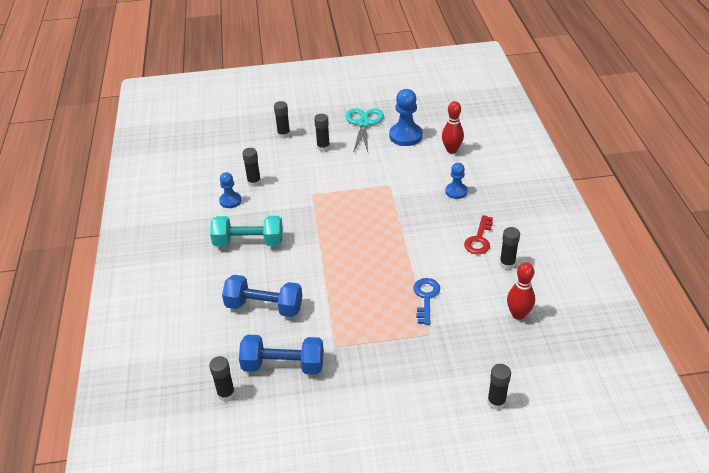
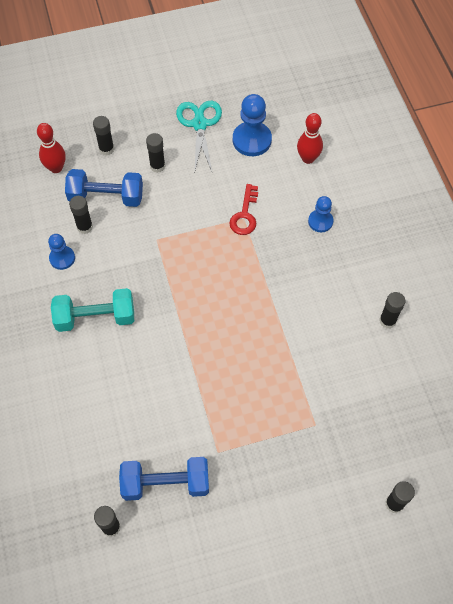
camera: 10 degrees left, 20 degrees up
(264, 307) = (130, 407): blue dumbbell -> blue dumbbell (106, 197)
(426, 297) = (305, 376): blue key -> none
(479, 239) = (354, 289): red key -> red key (245, 215)
(518, 314) = (406, 389): red bowling pin -> red bowling pin (56, 168)

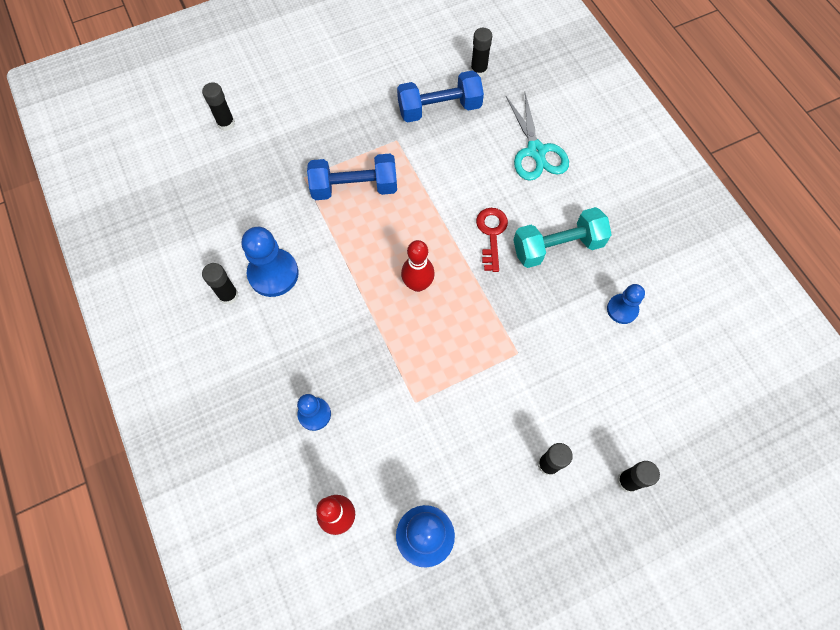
camera: 170 degrees right, 5 degrees up
(56, 168) = (683, 437): red bowling pin -> red bowling pin (417, 284)
(85, 227) = (611, 355): black glue stick -> none
(106, 197) = (600, 403): blue dumbbell -> blue dumbbell (354, 187)
(199, 124) = (508, 553): turquoise scissors -> turquoise scissors (536, 151)
(245, 215) = (414, 407): red key -> red key (491, 234)
(348, 333) = (273, 273): none -> blue pawn

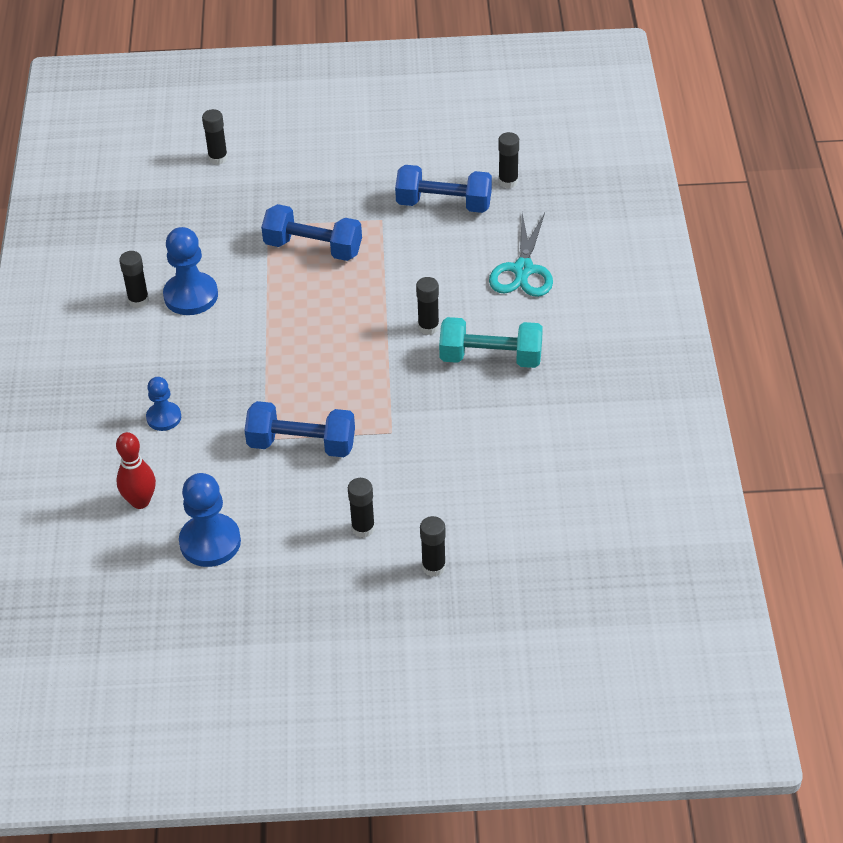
camera: 25 degrees right, 20 degrees down
(417, 284) = (326, 346): red bowling pin -> none
(450, 396) = (301, 444): none -> blue dumbbell
(491, 234) = (428, 327): red key -> black glue stick
(622, 309) = (523, 430): blue pawn -> none

